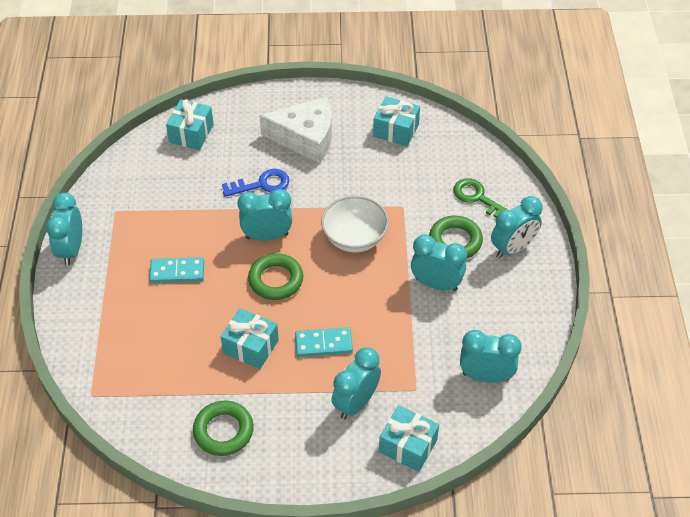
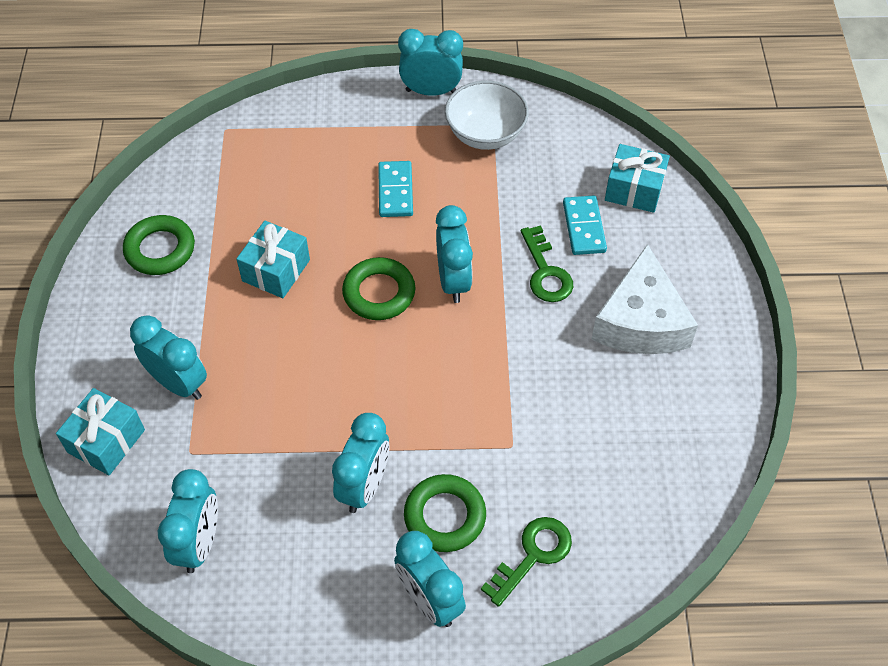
camera: 90 degrees right, 5 degrees up
(261, 184) = (546, 272): blue key -> green key
(323, 344) = (273, 347): turquoise domino -> turquoise domino (583, 227)
(354, 238) = (450, 383): white bowl -> white bowl (485, 134)
(396, 130) = (670, 441): turquoise gift -> none

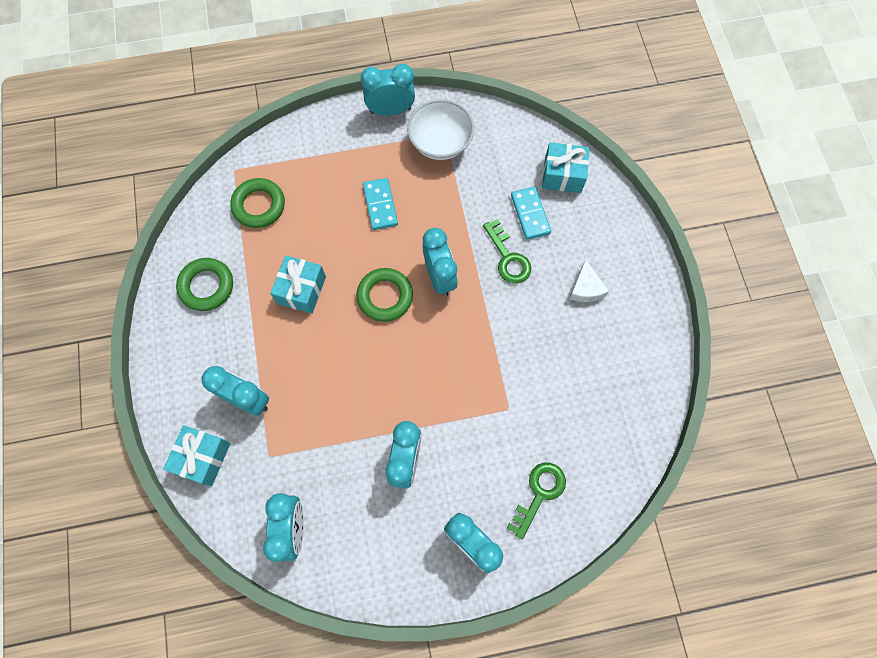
camera: 10 degrees left, 15 degrees up
(445, 516) = (470, 474): green ring -> green ring (259, 205)
(640, 321) = (585, 288): white cheese -> white cheese, size x0.50

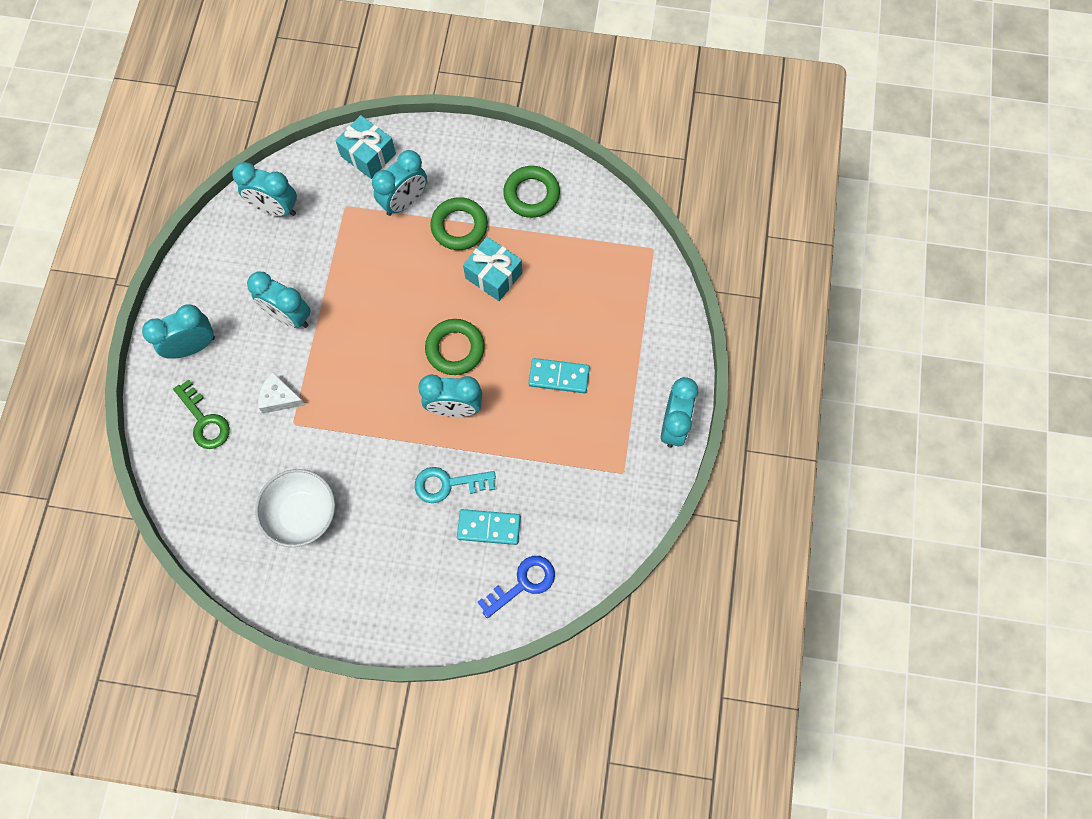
camera: 110 degrees right, 0 degrees up
(259, 205) = (602, 261): green ring -> green ring (459, 226)
(440, 143) = (612, 464): white bowl -> white bowl (302, 514)
(508, 257) = (448, 484): green key -> turquoise key
(562, 175) = (523, 583): turquoise gift -> blue key
(585, 288) = (381, 550): white cheese -> white cheese (279, 398)

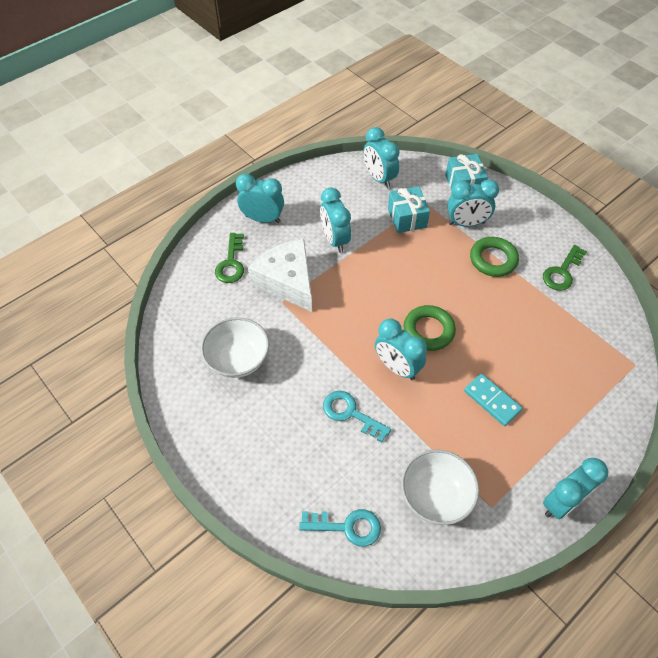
camera: 40 degrees right, 15 degrees down
(279, 398) = (287, 281): white cheese -> white cheese, size x2.01
(489, 527) = (355, 465): turquoise domino -> none
(493, 275) = (494, 303): turquoise gift -> turquoise gift (407, 218)
(523, 583) = (347, 526): blue key -> turquoise key
(531, 194) = (562, 272): green ring -> green key
(573, 500) = (435, 496): none -> white bowl

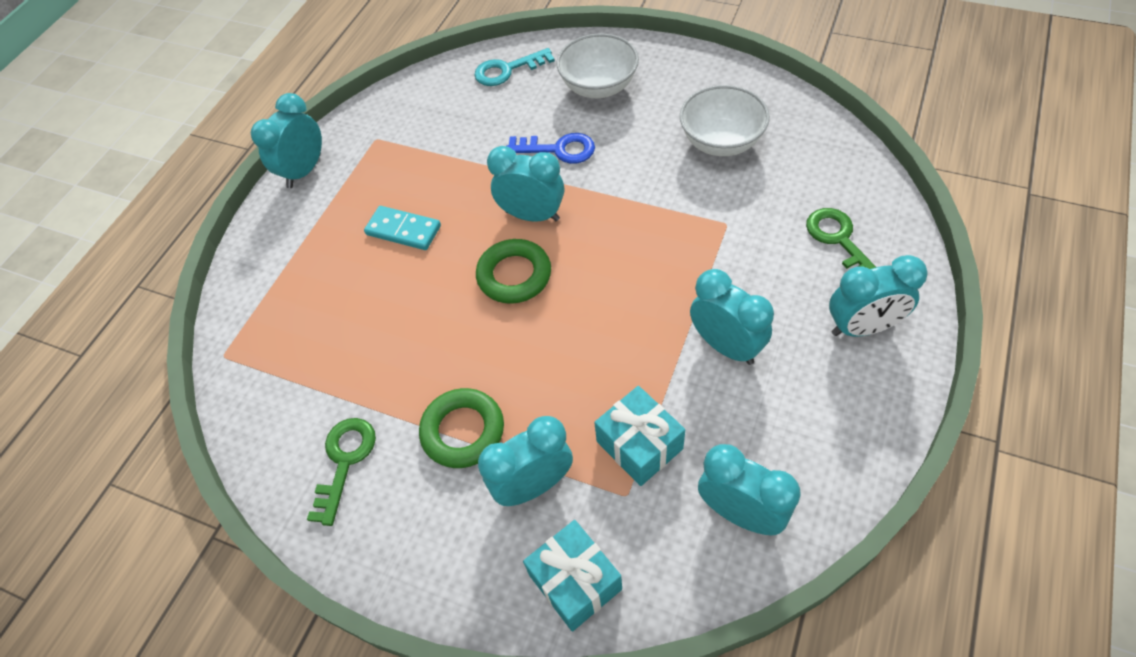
camera: 160 degrees right, 0 degrees up
(287, 281) = (742, 252): white cheese -> none
(350, 413) = (558, 149): turquoise key -> blue key
(435, 496) = (434, 123): white bowl -> white bowl (599, 87)

